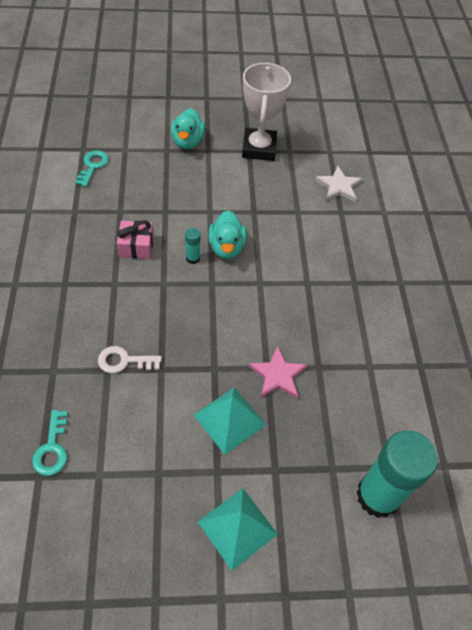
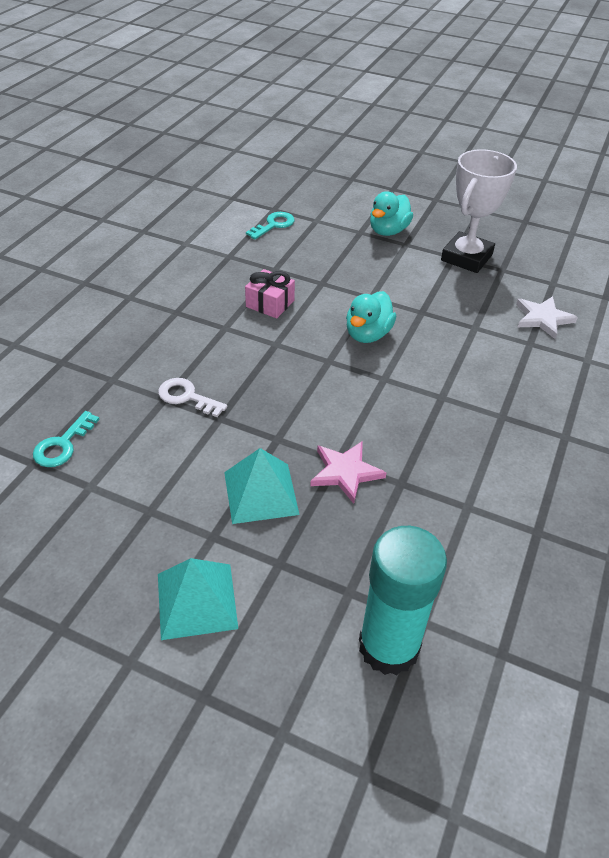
camera: 30 degrees right, 10 degrees down
(193, 258) = (323, 332): turquoise glue stick -> none

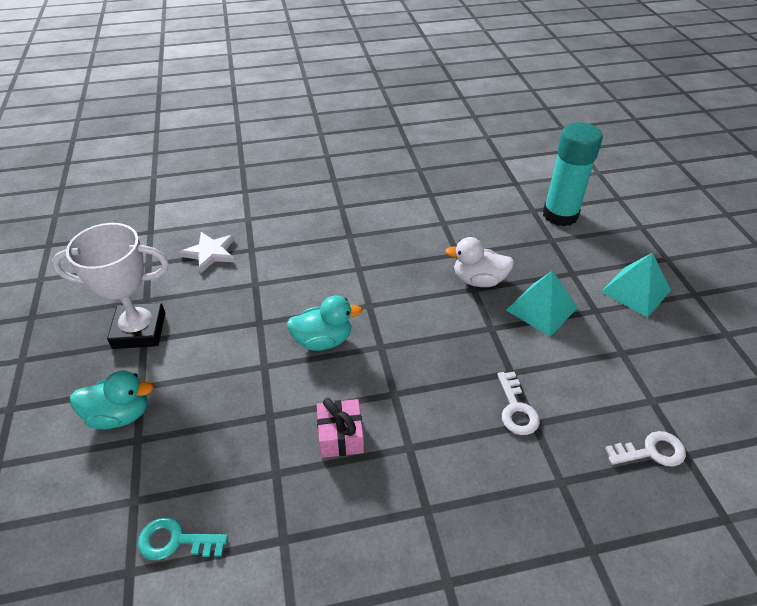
camera: 125 degrees left, 0 degrees up
(63, 445) = (651, 451): turquoise key -> white key
(345, 472) = (478, 280): pink star -> white duck

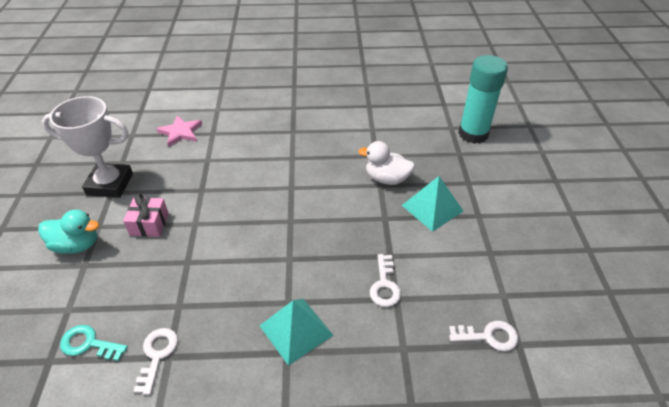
camera: 10 degrees right, 0 degrees up
(210, 253) = (180, 132): white star -> pink star
(268, 540) = (157, 355): none -> white key
(323, 340) = (246, 210): turquoise duck -> none
(341, 436) = (237, 285): pink gift -> pink gift (149, 224)
(636, 291) = (519, 204): turquoise pyramid -> turquoise pyramid (296, 330)

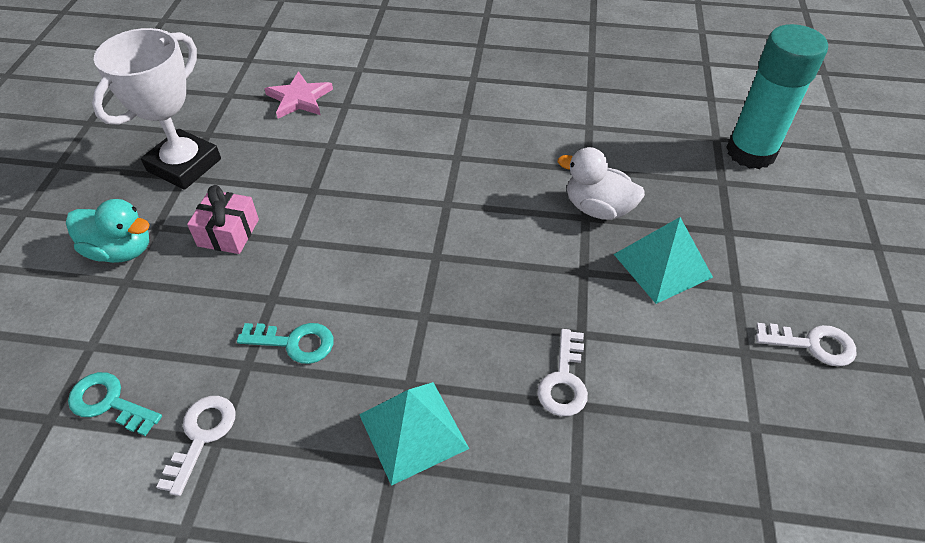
camera: 10 degrees right, 5 degrees up
(110, 184) = (184, 165): white trophy -> white trophy turned 75 degrees counterclockwise
(208, 287) = (294, 342): none -> turquoise key
(488, 336) = (719, 492): white key -> white key (812, 344)

